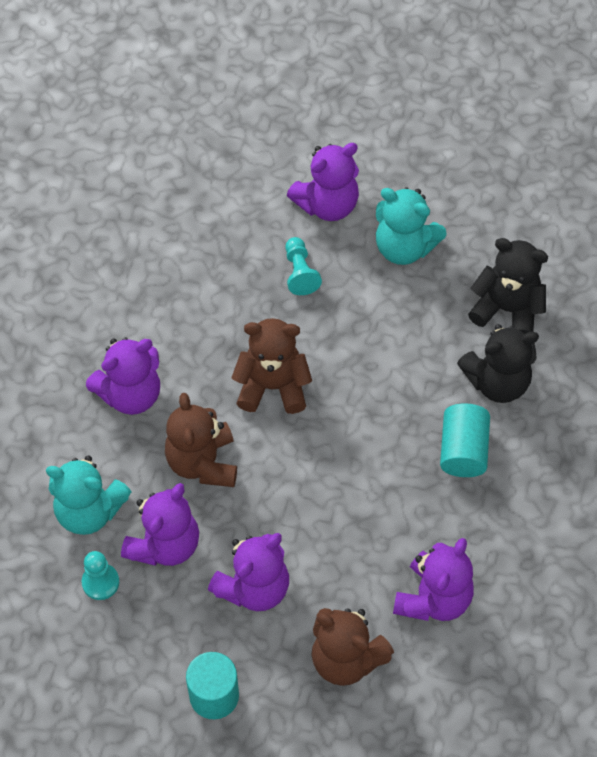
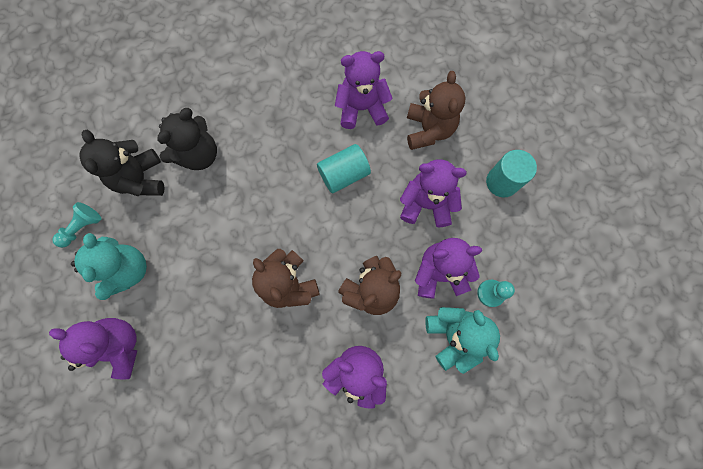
camera: 125 degrees left, 15 degrees up
(300, 272) = (190, 326): turquoise pawn -> turquoise pawn (82, 227)
(463, 450) = (259, 146): turquoise cylinder -> turquoise cylinder (344, 174)
(497, 382) = (199, 155): black teddy bear -> black teddy bear turned 90 degrees clockwise

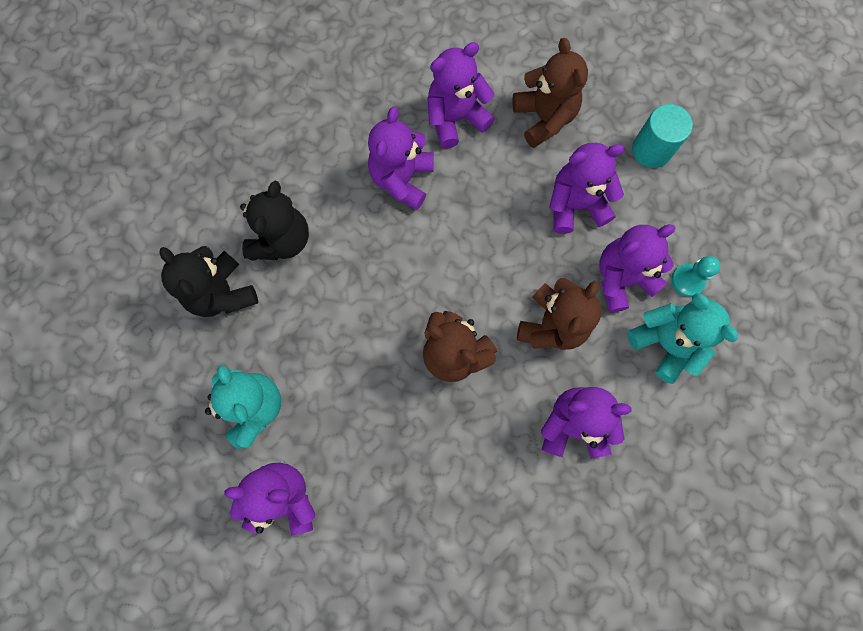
camera: 20 degrees left, 0 degrees up
(82, 227) = (174, 377): turquoise pawn -> none
(303, 140) = (402, 179): none -> purple teddy bear
(344, 174) = (466, 204): turquoise cylinder -> none

